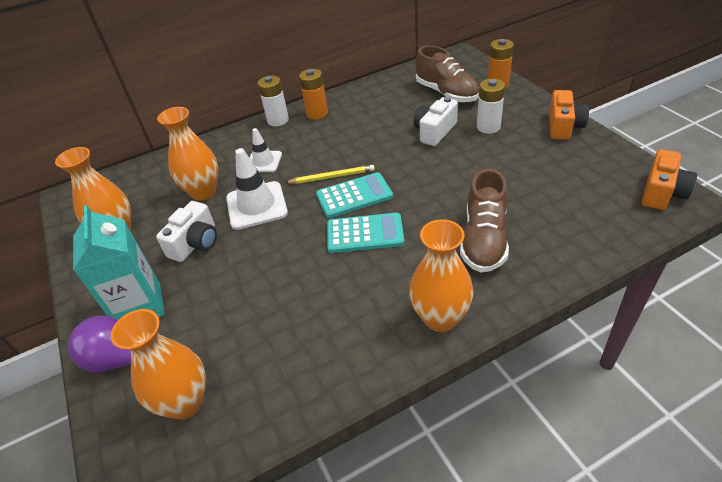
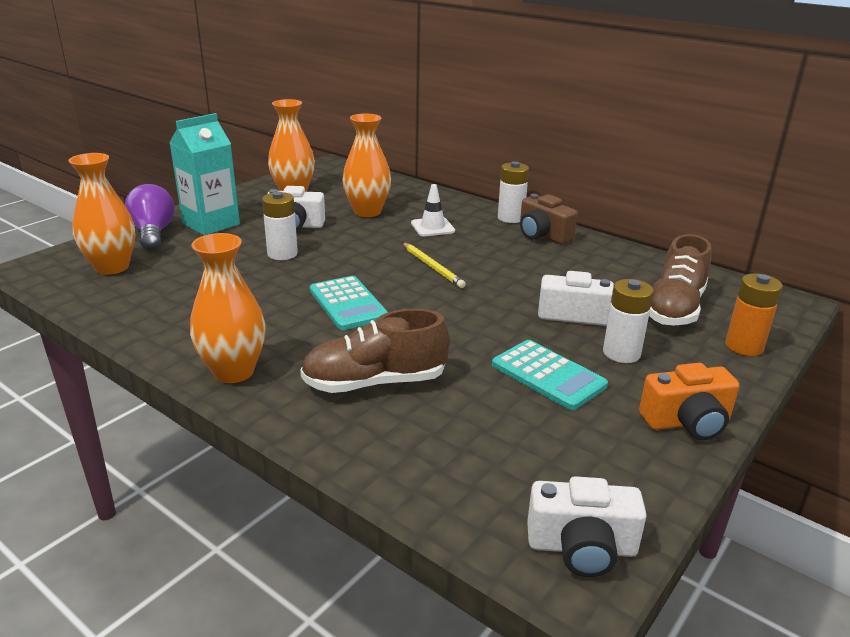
camera: 60 degrees right, 15 degrees down
(249, 260) = (282, 254): none -> white battery
(256, 205) = (362, 239): white traffic cone -> none
(317, 114) = (542, 235): orange battery -> brown camera
(354, 196) = (407, 286): turquoise calculator -> turquoise calculator (548, 375)
(662, 193) = (581, 547): orange camera -> white camera

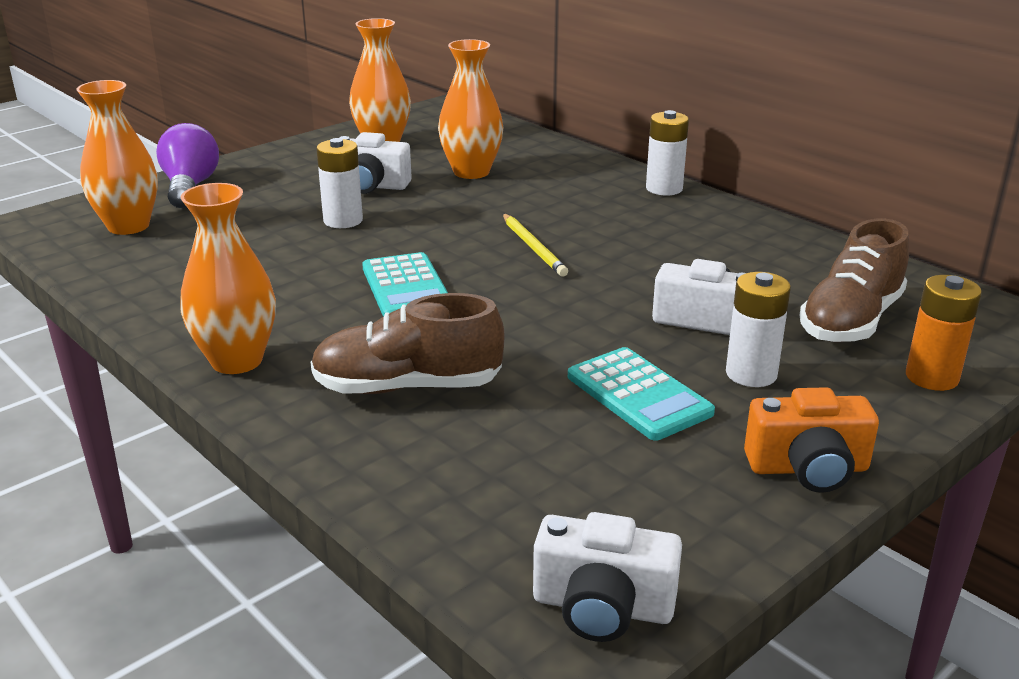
camera: 10 degrees right, 0 degrees up
(211, 224) = (265, 178): turquoise carton -> none
(432, 227) = (552, 196): white traffic cone -> none
(542, 235) = (700, 213): brown camera -> none

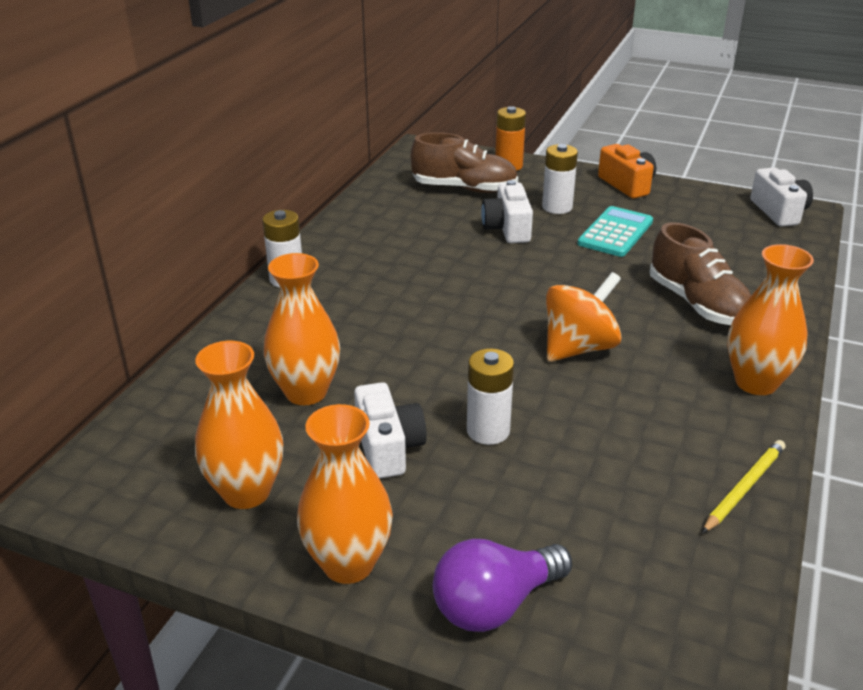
camera: 115 degrees left, 5 degrees up
(128, 226) = (636, 592): orange vase -> orange vase (348, 564)
(406, 288) = (579, 347): turquoise calculator -> orange spinning top
(533, 247) = (456, 311): yellow pencil -> yellow pencil (744, 488)

